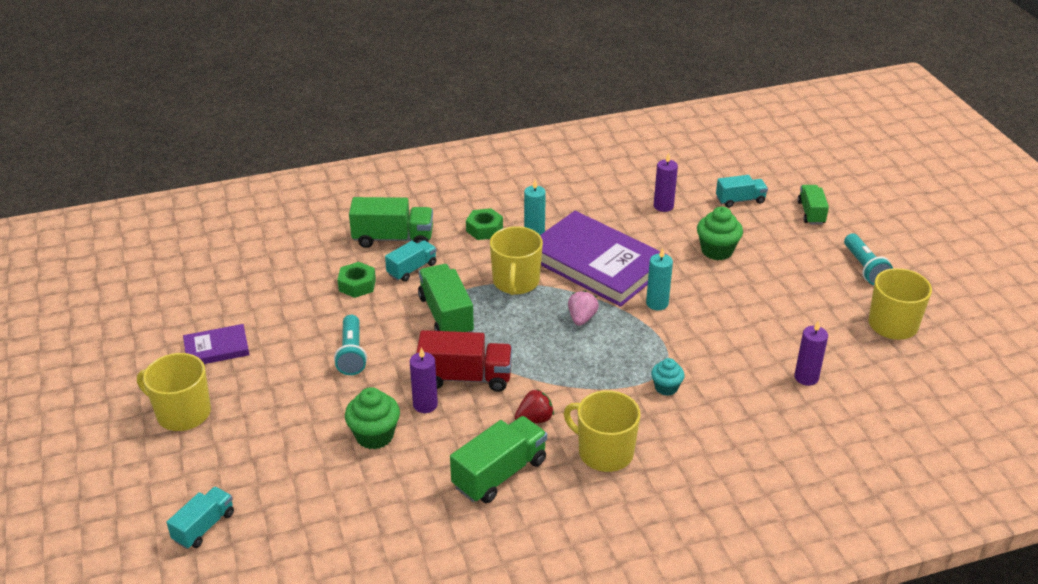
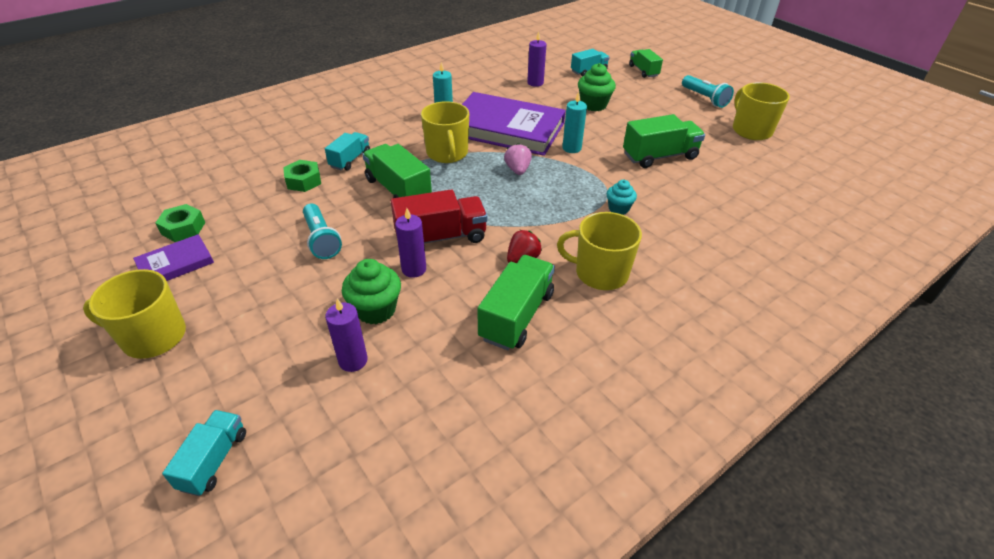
camera: 20 degrees left, 5 degrees up
(393, 238) = (323, 140): green truck -> green truck (659, 156)
(484, 229) = (401, 120): green nut -> green nut (183, 228)
(806, 377) = (719, 178): purple candle -> purple candle (353, 360)

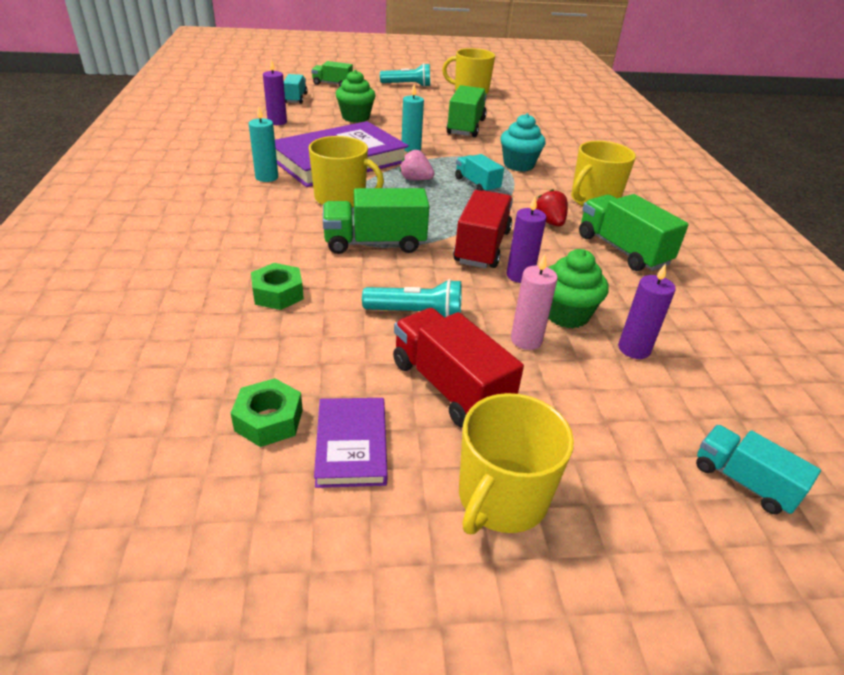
camera: 60 degrees left, 5 degrees down
(248, 281) = (450, 387): none -> red truck
(325, 299) = (526, 340): none -> pink candle
(350, 160) = (274, 252): turquoise truck -> turquoise truck (477, 184)
(618, 208) = (518, 165): turquoise cupcake -> turquoise cupcake, size x1.58

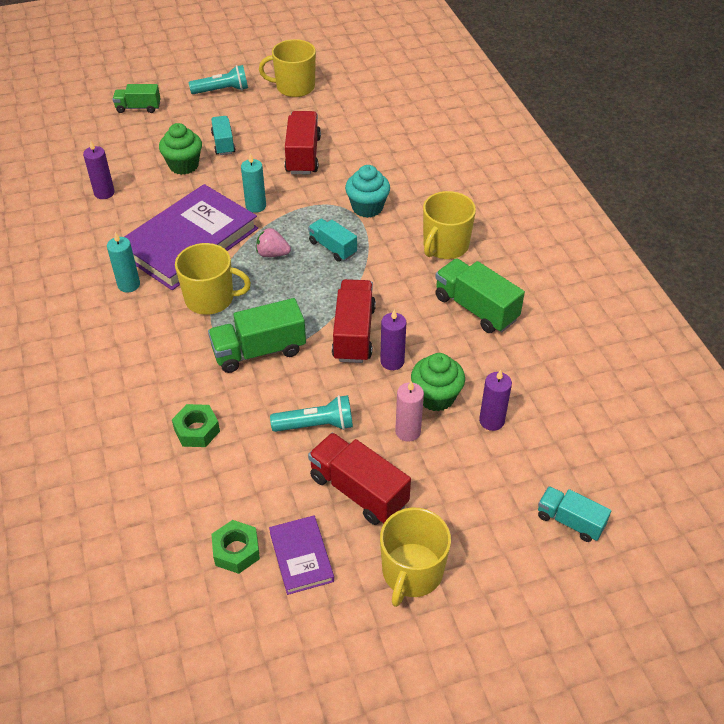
camera: 10 degrees left, 10 degrees up
(296, 98) = (108, 145): turquoise truck -> turquoise truck (223, 143)
(466, 127) = (303, 155): green truck -> red truck
(550, 222) = (408, 286): red strawberry -> none

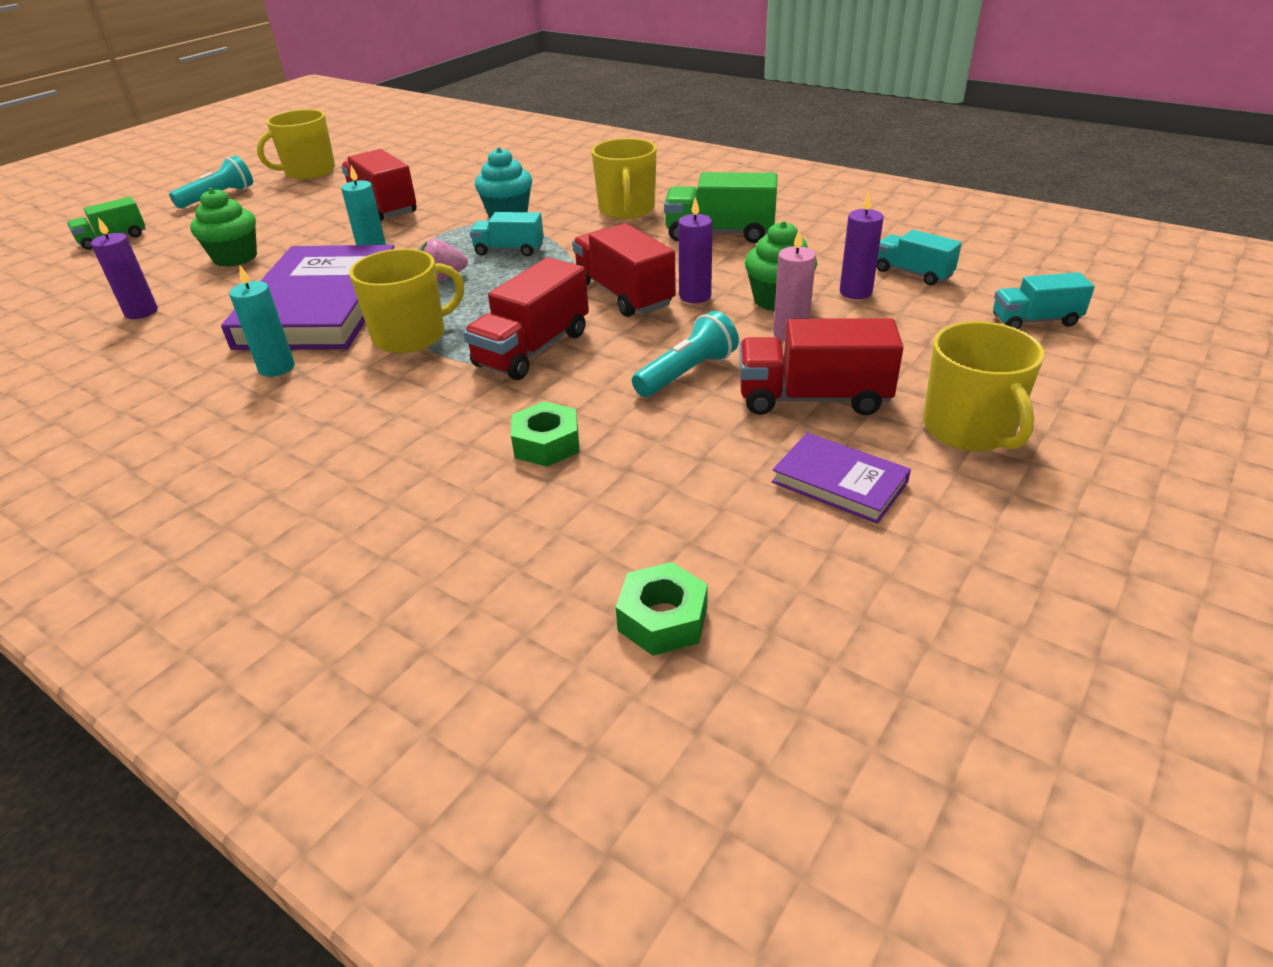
camera: 35 degrees left, 10 degrees down
(223, 143) = (269, 228): turquoise truck -> turquoise truck (913, 273)
(236, 551) = (757, 520): green nut -> green nut (662, 619)
(259, 351) = (532, 349): green truck -> red truck

